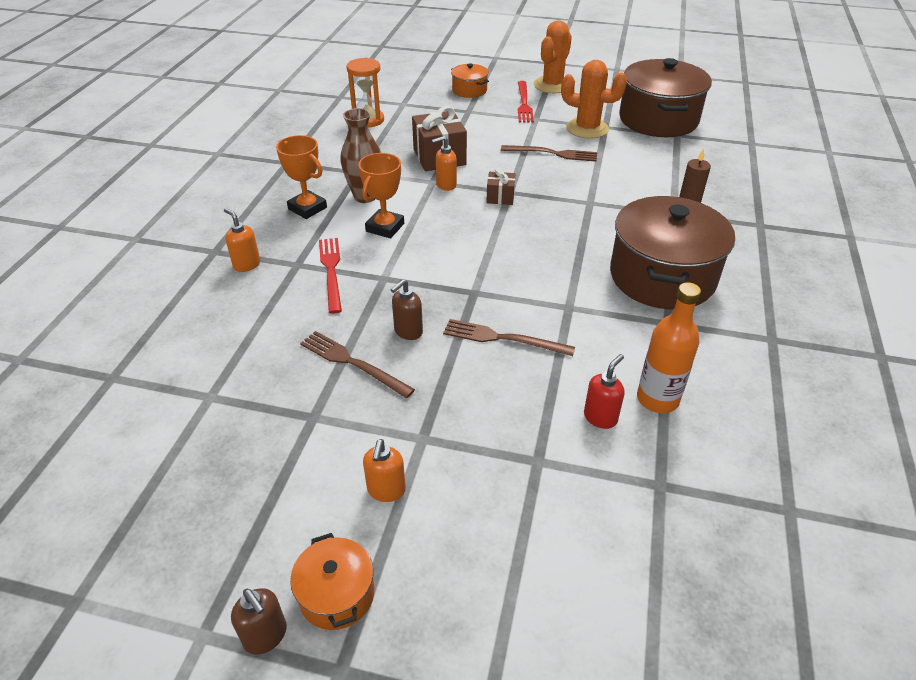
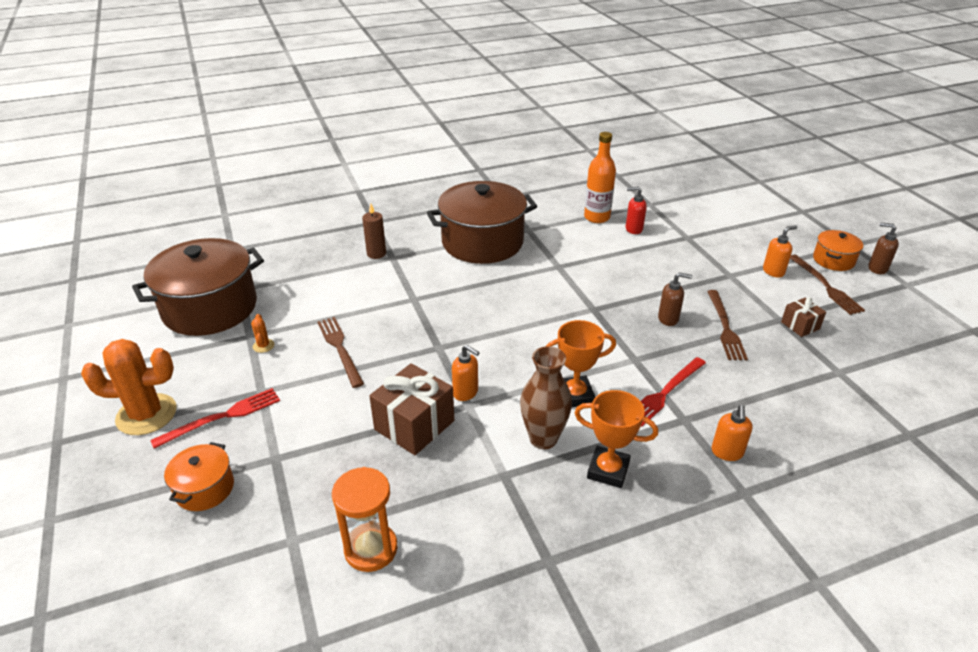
camera: 125 degrees left, 5 degrees down
(265, 636) = (877, 268): brown soap dispenser -> brown soap dispenser turned 75 degrees counterclockwise
(307, 208) = (608, 470): orange trophy -> orange trophy turned 75 degrees counterclockwise
(500, 197) = (453, 349): brown gift -> brown gift (800, 325)
(503, 338) = (621, 279): brown fork -> brown fork (826, 286)
(587, 128) = (263, 346): orange cactus -> orange cactus, size x0.41

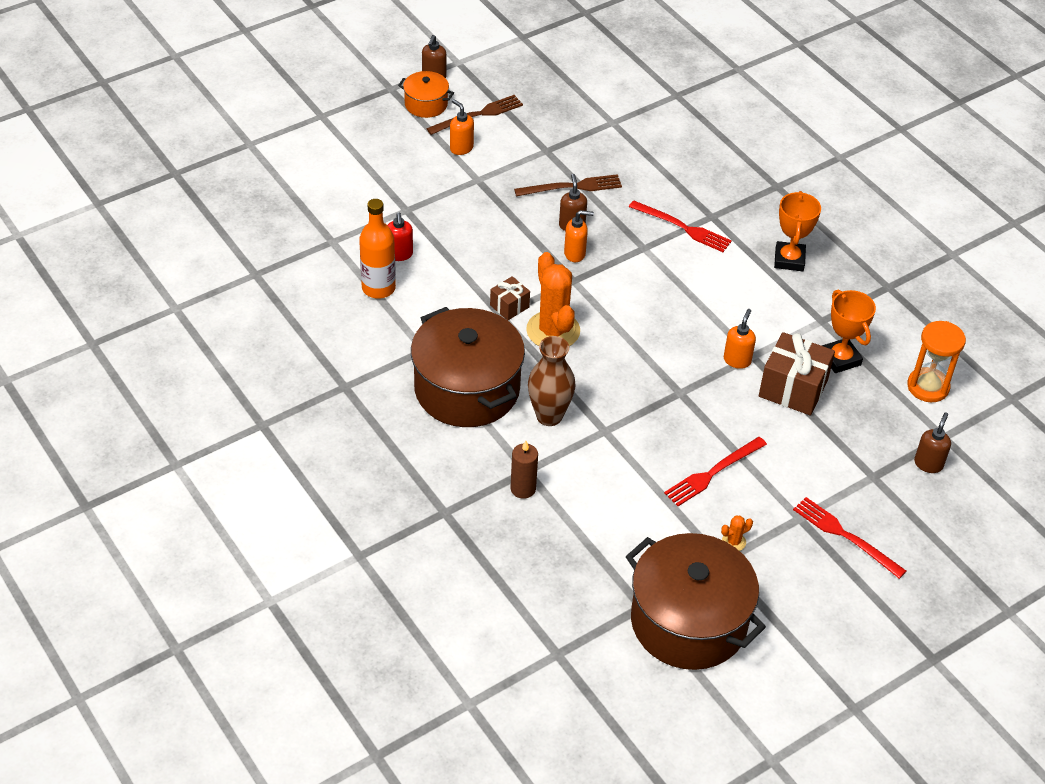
camera: 105 degrees left, 10 degrees up
(146, 414) = (869, 601): orange cactus -> orange cactus (553, 330)
(204, 488) = (927, 514): orange pot -> none
(264, 511) = (928, 464): none -> brown soap dispenser
(340, 349) = (713, 473): brown fork -> red fork
(543, 439) = (772, 301): brown vase -> brown vase (549, 416)
(574, 395) = (710, 285): orange trophy -> orange trophy (840, 359)
(727, 452) = (740, 193): orange soap dispenser -> orange soap dispenser (575, 254)
(800, 325) = (552, 138): brown gift -> brown gift (509, 306)

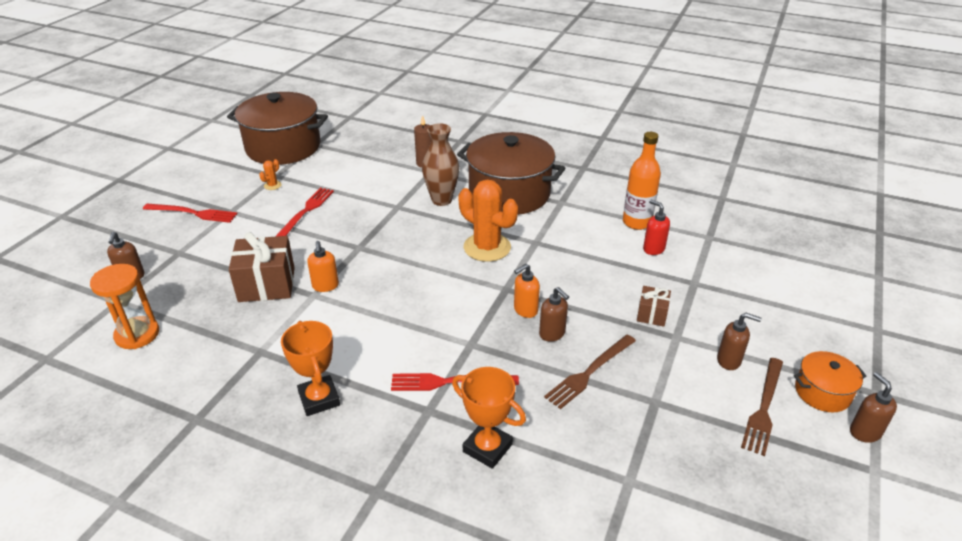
camera: 150 degrees right, 10 degrees down
(461, 148) = (729, 361): orange soap dispenser -> brown soap dispenser
(509, 306) = (535, 249): brown gift -> brown gift (651, 314)
(840, 359) = (230, 324): orange trophy -> orange trophy (487, 448)

